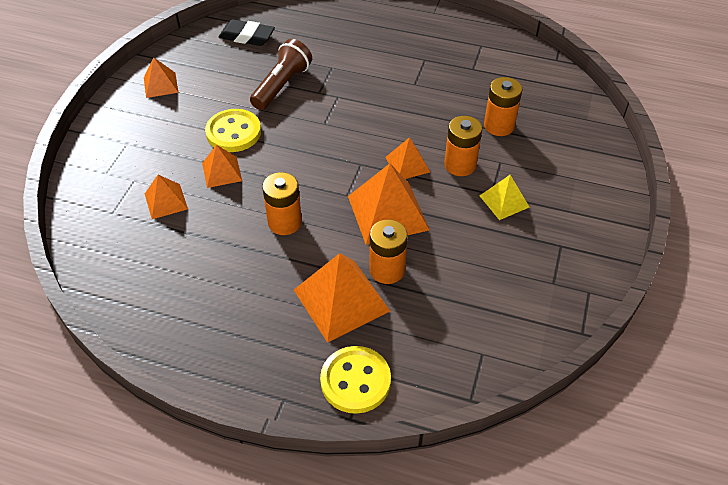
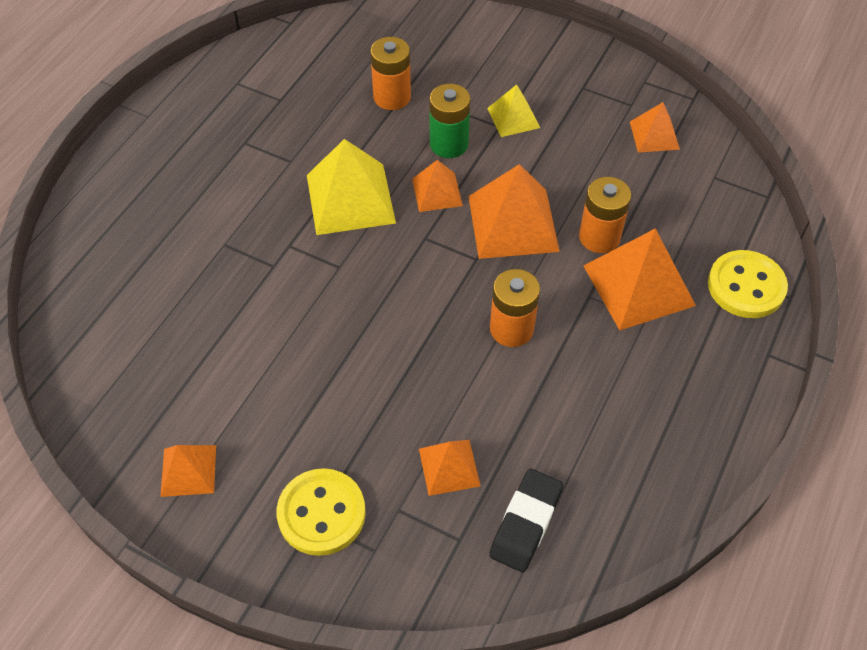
camera: 80 degrees left, 5 degrees up
(222, 172) = (405, 394): orange pyramid -> orange pyramid (654, 135)
(233, 132) = (329, 375): yellow button -> yellow button (321, 513)
(247, 37) = (111, 343): black eraser -> black eraser (525, 523)
(282, 85) = (245, 307): brown flashlight -> none
(388, 119) = (350, 198): none -> yellow pyramid
(460, 165) = (449, 144): orange battery -> green battery

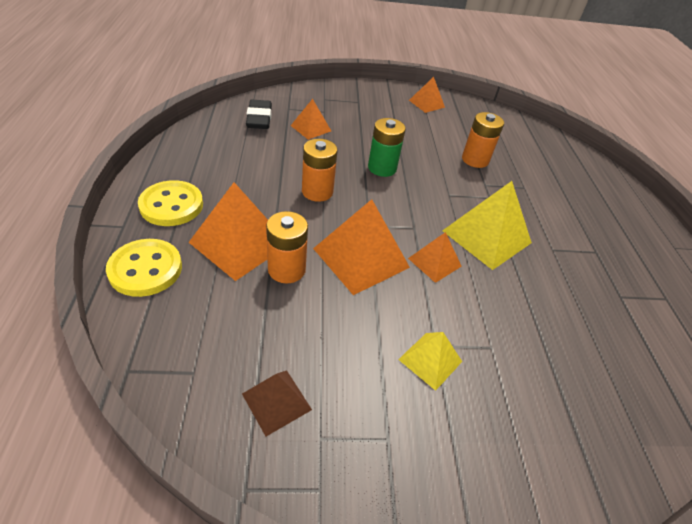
camera: 145 degrees right, 10 degrees down
(321, 513) = (357, 103): yellow button -> yellow button (171, 205)
(392, 97) = (549, 336): orange battery -> orange battery (475, 160)
(449, 144) = (461, 307): green battery -> green battery (382, 168)
(654, 135) = (276, 401): orange pyramid -> brown pyramid

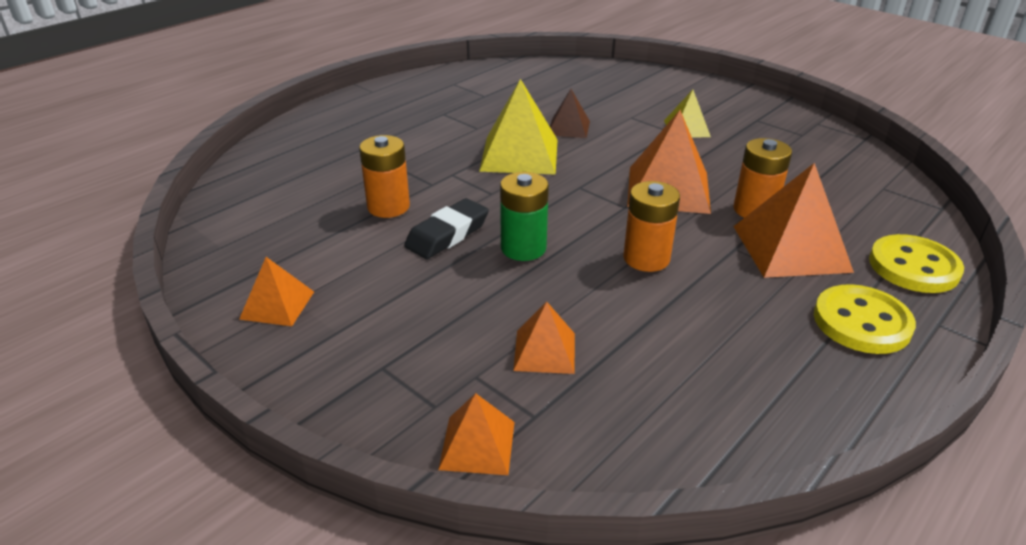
camera: 130 degrees left, 10 degrees down
(259, 118) = (617, 416): black eraser -> black eraser (447, 234)
(276, 401) = (823, 154): brown pyramid -> brown pyramid (569, 128)
(434, 262) = (601, 161): orange pyramid -> orange pyramid (477, 445)

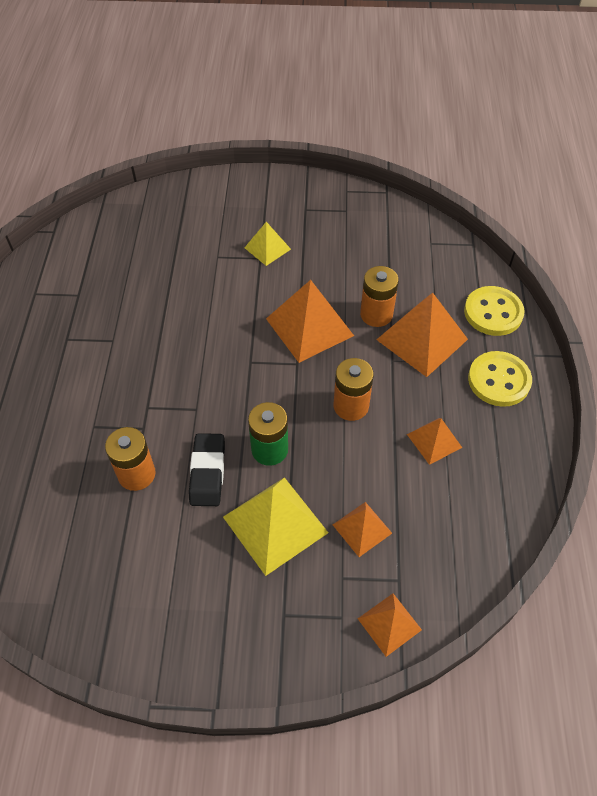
camera: 40 degrees left, 20 degrees up
(277, 305) = (162, 621): orange pyramid -> orange pyramid (434, 440)
(519, 154) = (176, 353): yellow pyramid -> yellow pyramid (275, 524)
(569, 128) = (183, 297): brown pyramid -> none

